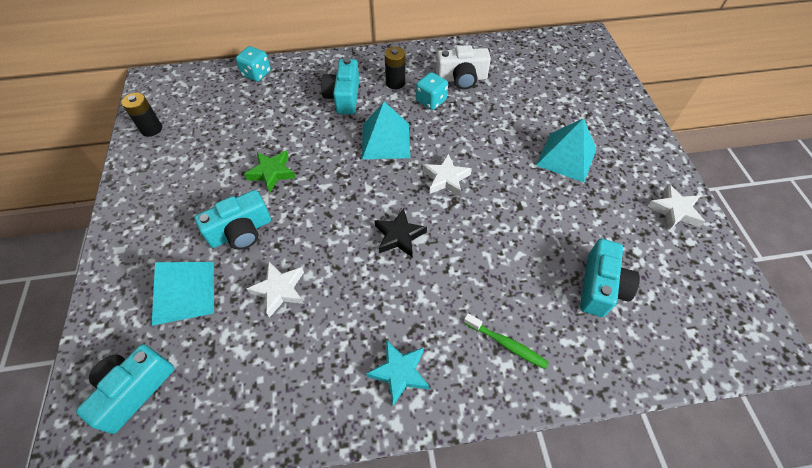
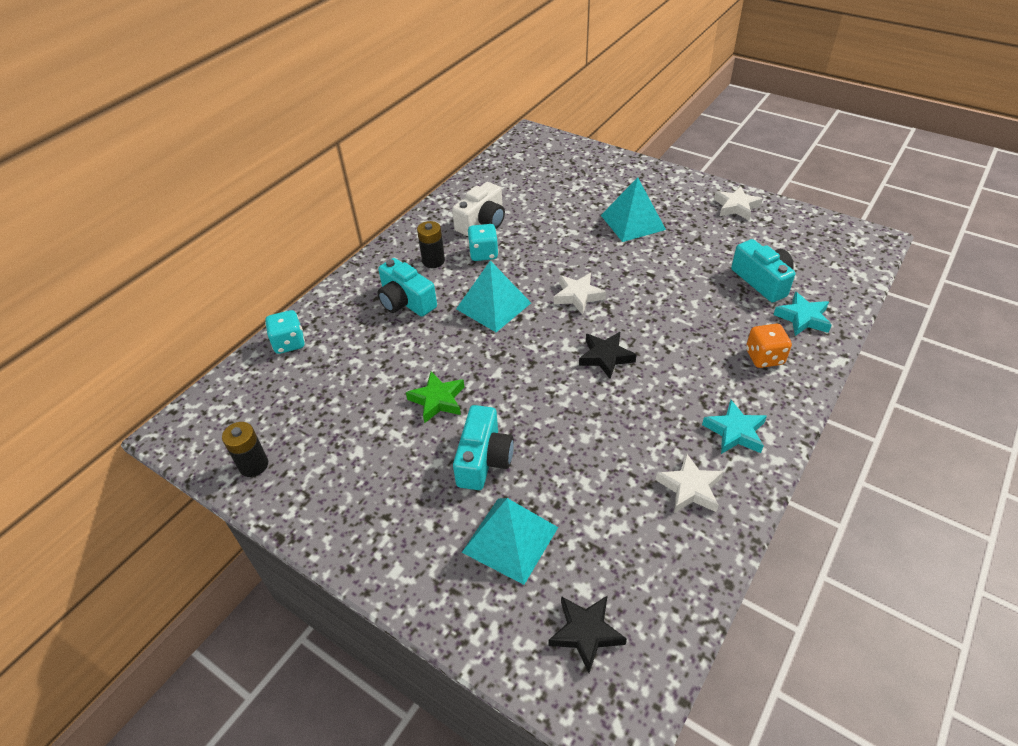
camera: 45 degrees left, 10 degrees down
(134, 389) = (586, 633): turquoise camera -> black star
(279, 290) = (580, 465): white star -> white star (690, 488)
(506, 344) = (764, 357): green toothbrush -> orange dice
(588, 346) = (802, 318): none -> turquoise star

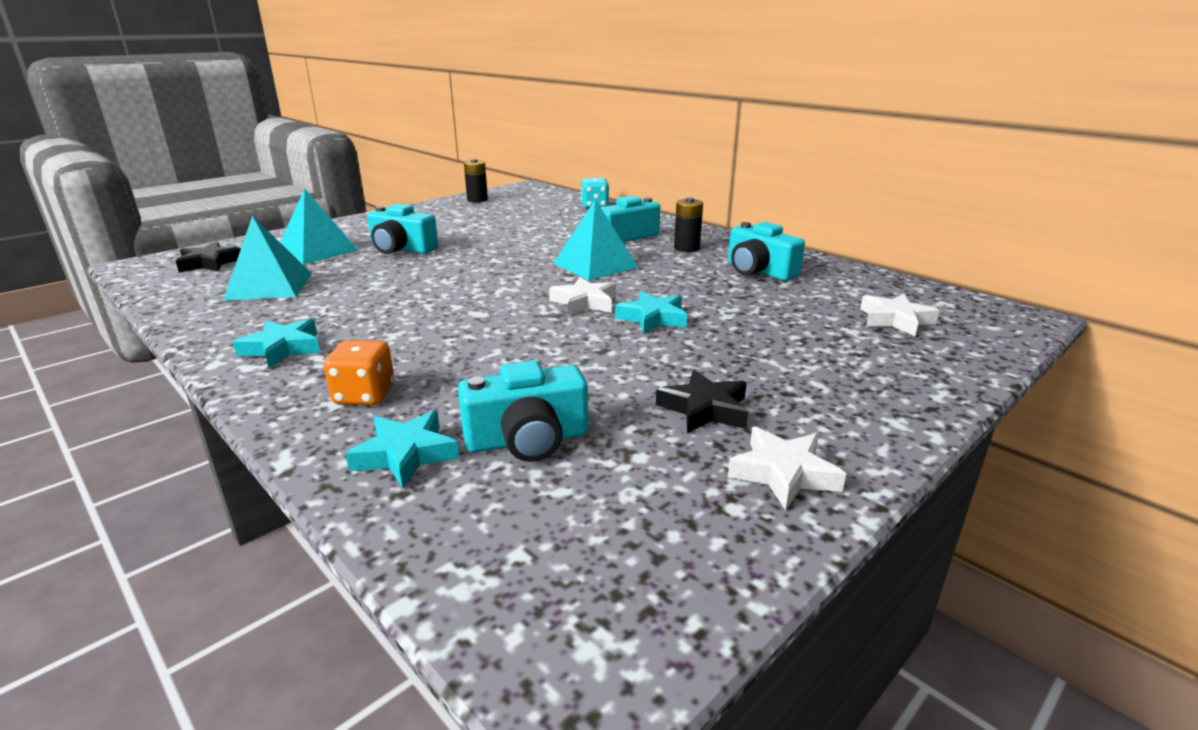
camera: 100 degrees right, 20 degrees down
(438, 400) = (484, 240): green star -> none
(482, 222) = (759, 271): white camera -> turquoise camera
(483, 254) = (692, 267): turquoise dice -> none
(592, 260) = (653, 318): none -> turquoise star
(605, 357) = (469, 303): black star -> black star (705, 409)
(632, 222) = (742, 358): turquoise pyramid -> turquoise pyramid (269, 286)
(690, 488) = (256, 314): white star -> white star (895, 320)

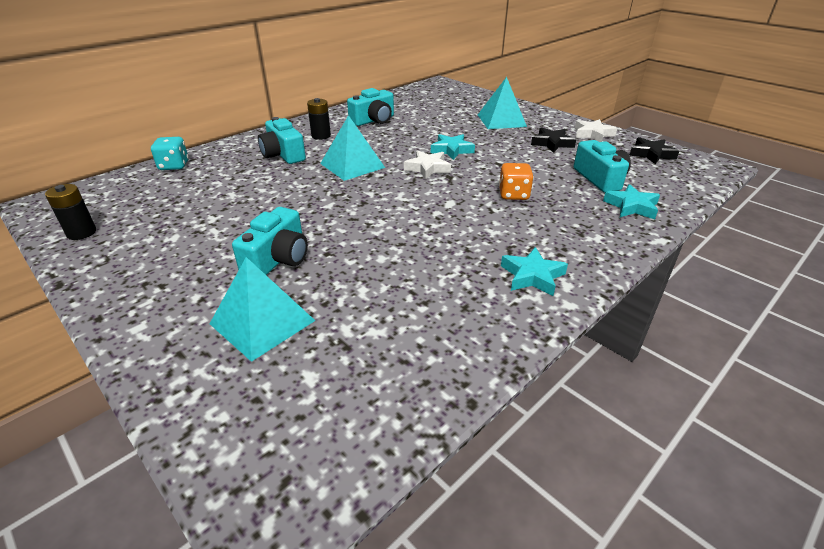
camera: 90 degrees left, 10 degrees up
(209, 263) = (288, 417): black star -> black star (651, 154)
(269, 286) = (389, 326): turquoise pyramid -> turquoise pyramid (501, 120)
(364, 396) = (583, 227): orange dice -> orange dice (513, 195)
(895, 320) = (446, 102): white star -> none

